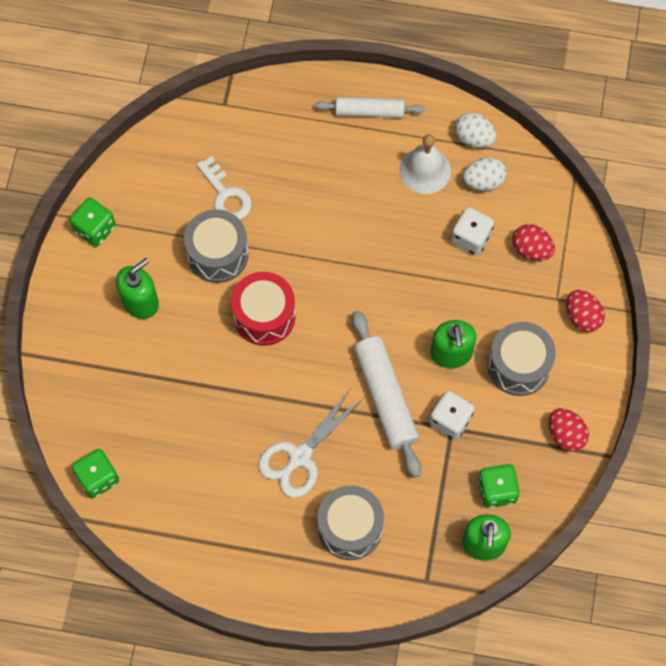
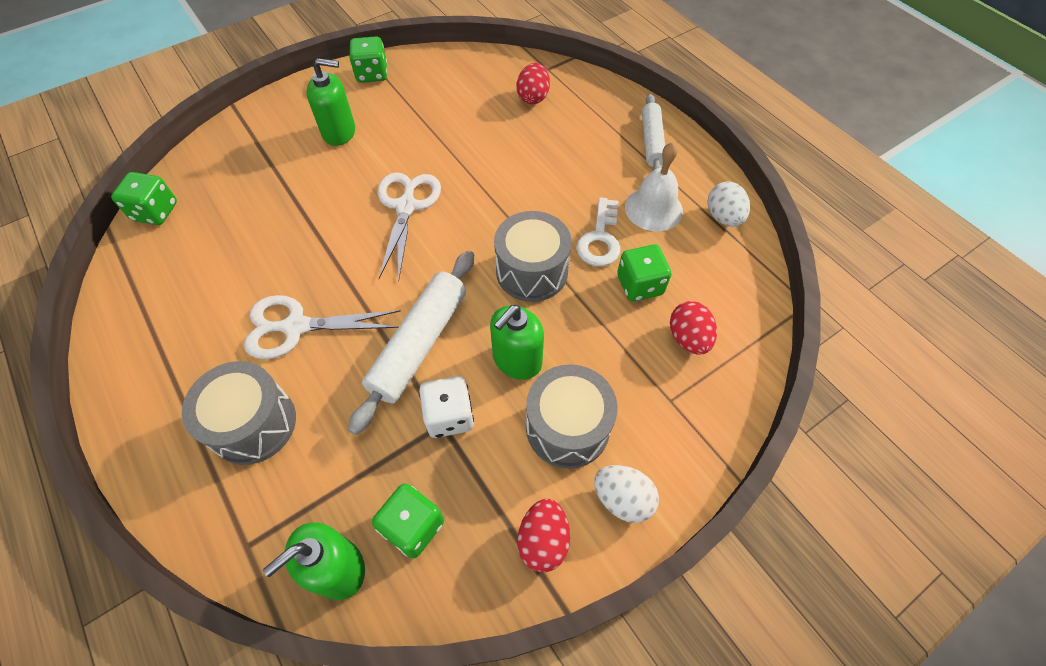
camera: 45 degrees right, 10 degrees down
(217, 254) = (427, 145): grey drum -> grey drum (532, 271)
(226, 195) = (480, 116): white key -> white key (600, 239)
(264, 316) = (406, 207): red drum -> white scissors
(369, 111) = (651, 141): white rolling pin -> white rolling pin turned 45 degrees clockwise
(471, 238) = (639, 285): white dice -> green dice
(483, 181) = (698, 253): white egg -> white egg (622, 499)
(582, 317) = (680, 440): red egg -> red egg (533, 97)

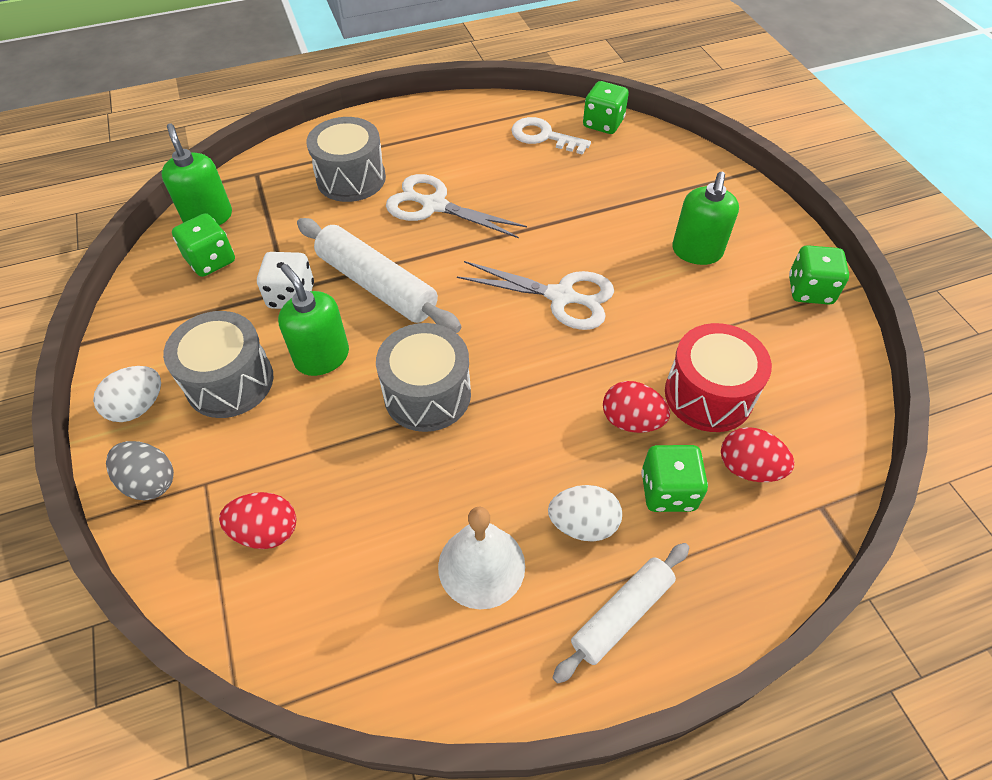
camera: 105 degrees right, 5 degrees down
(296, 327) = (434, 205): white scissors -> white scissors turned 75 degrees counterclockwise
(481, 117) = (708, 395): none -> red drum
(543, 540) = (144, 339): red egg -> red egg (631, 421)
(600, 239) = (450, 479): white key -> white key (543, 136)
(639, 285) = (362, 503): green dice -> green dice (668, 491)
(651, 141) = (621, 614): white rolling pin -> white rolling pin turned 60 degrees counterclockwise
(688, 445) = (150, 482): none -> grey egg
(723, 217) = (434, 664): white egg -> white egg (583, 524)

